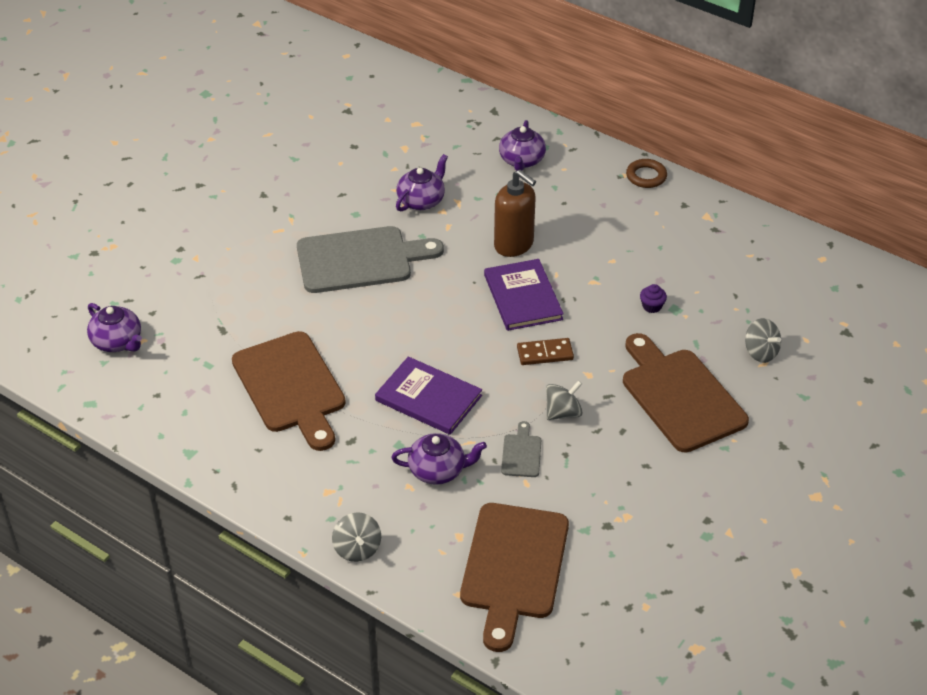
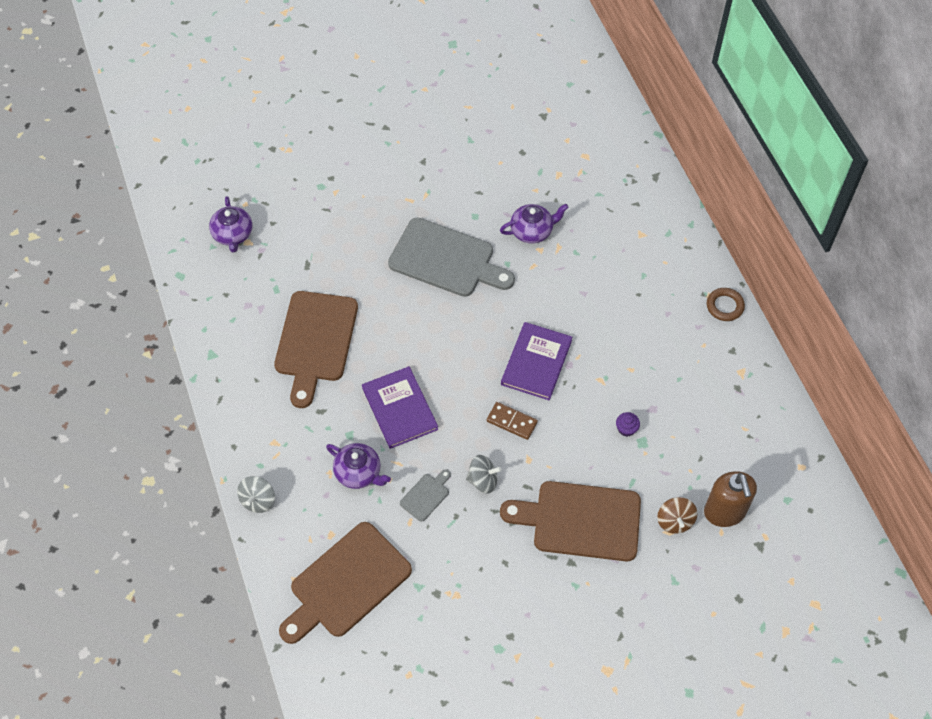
camera: 35 degrees right, 15 degrees up
(514, 245) = (568, 311): brown soap dispenser -> brown soap dispenser (724, 512)
(521, 161) = (638, 236): purple teapot -> none
(680, 396) = (580, 520): brown cutting board -> brown cutting board turned 90 degrees counterclockwise
(760, 352) = (675, 521): grey spinning top -> brown spinning top

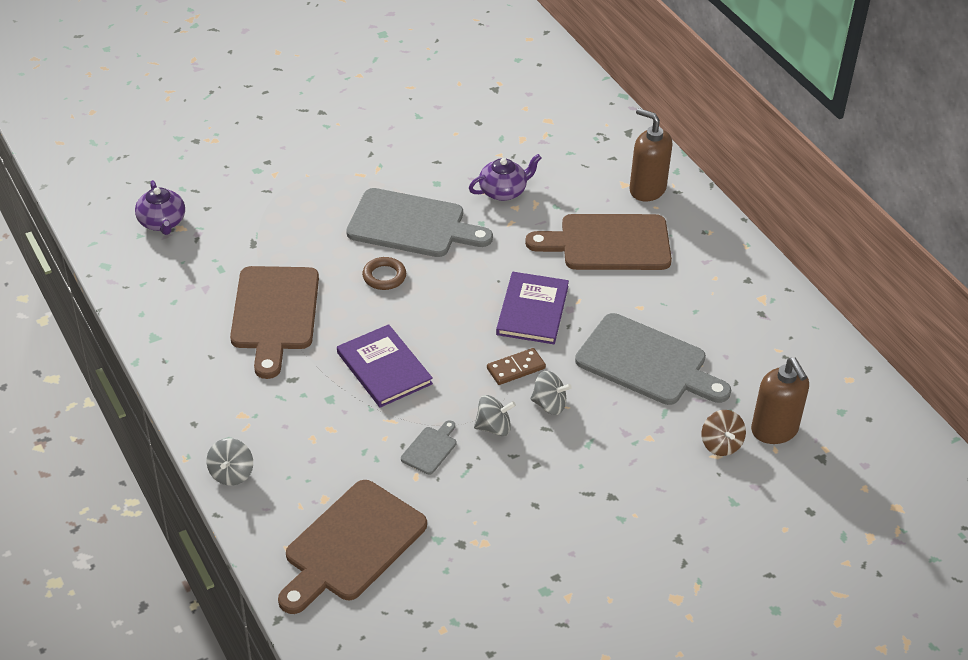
camera: 10 degrees left, 15 degrees down
(359, 473) = (347, 434): purple teapot -> none
(512, 421) = (516, 368): brown domino -> brown domino turned 45 degrees counterclockwise
(534, 462) = (549, 404): none -> grey spinning top
(580, 520) = (613, 454): brown cutting board -> brown cutting board (608, 243)
(626, 429) = (647, 363): purple cupcake -> grey cutting board
(661, 242) = (647, 189): none -> brown soap dispenser
(724, 306) = (730, 241): brown ring -> brown ring (384, 276)

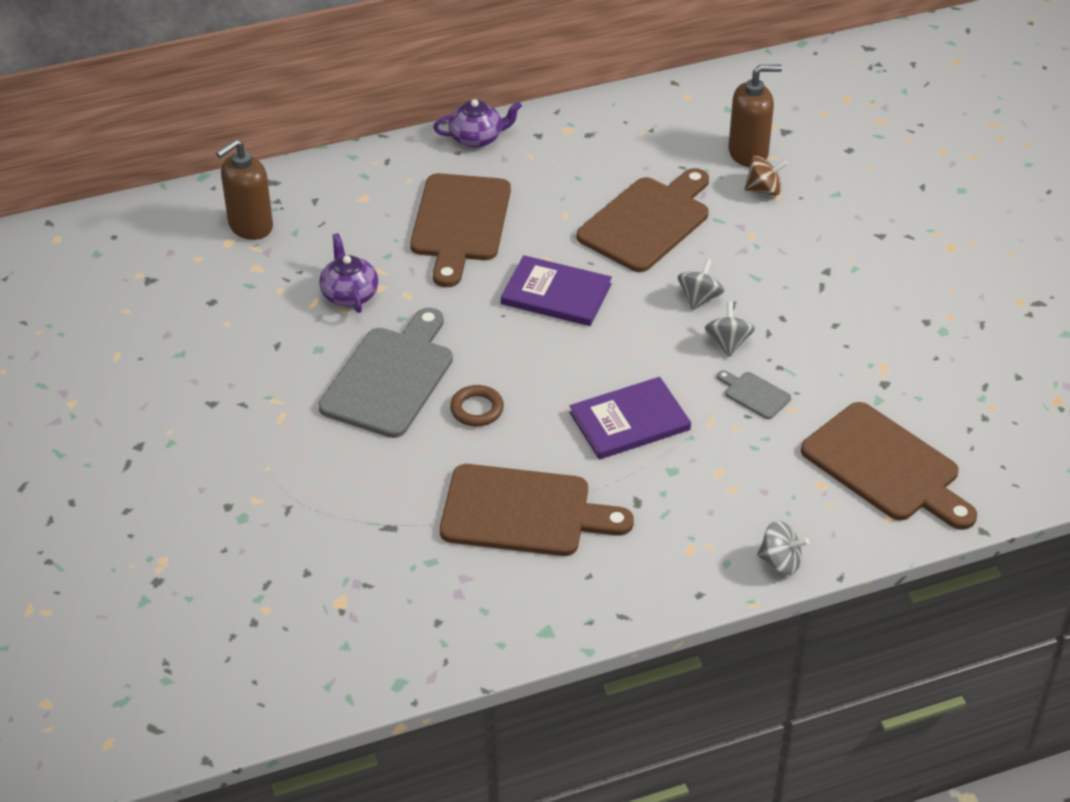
camera: 80 degrees left, 0 degrees up
(162, 222) = (325, 621): purple teapot -> purple teapot (477, 138)
(516, 368) = (643, 317): brown domino -> none
(647, 189) = (377, 182): brown soap dispenser -> brown soap dispenser (250, 226)
(647, 363) = (648, 221): grey cutting board -> brown cutting board

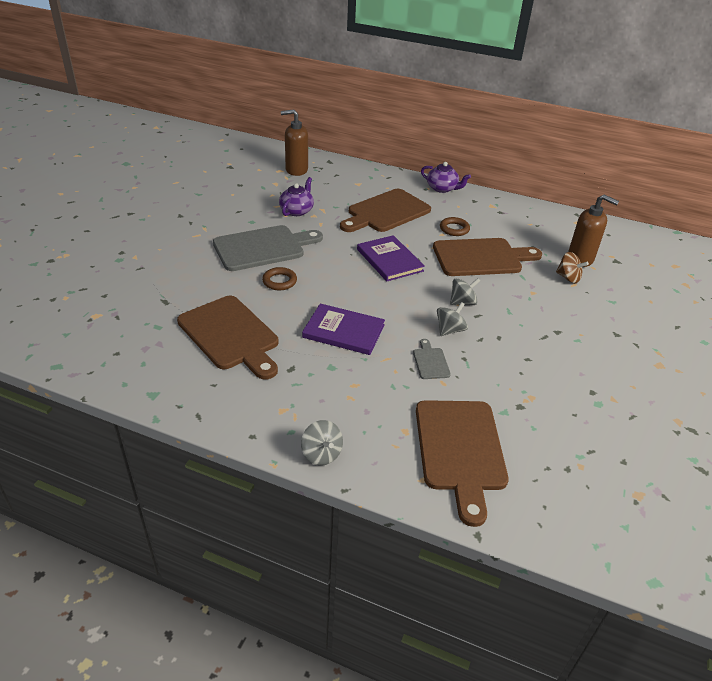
camera: 40 degrees right, 5 degrees down
(569, 197) = (454, 229): none -> brown ring

